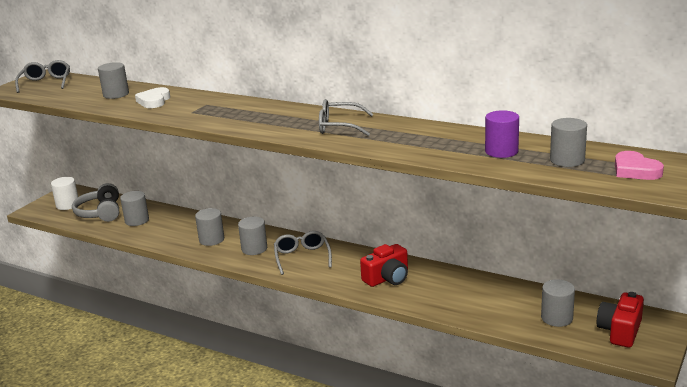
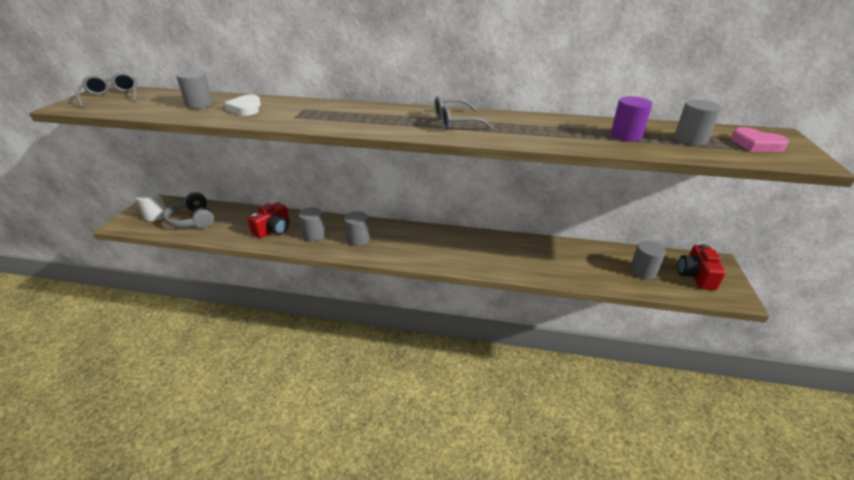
camera: 20 degrees left, 10 degrees up
(137, 220) = (233, 224): grey cylinder -> none
(302, 257) = (405, 242): grey glasses -> none
(387, 278) = (489, 253): red camera -> red camera (273, 230)

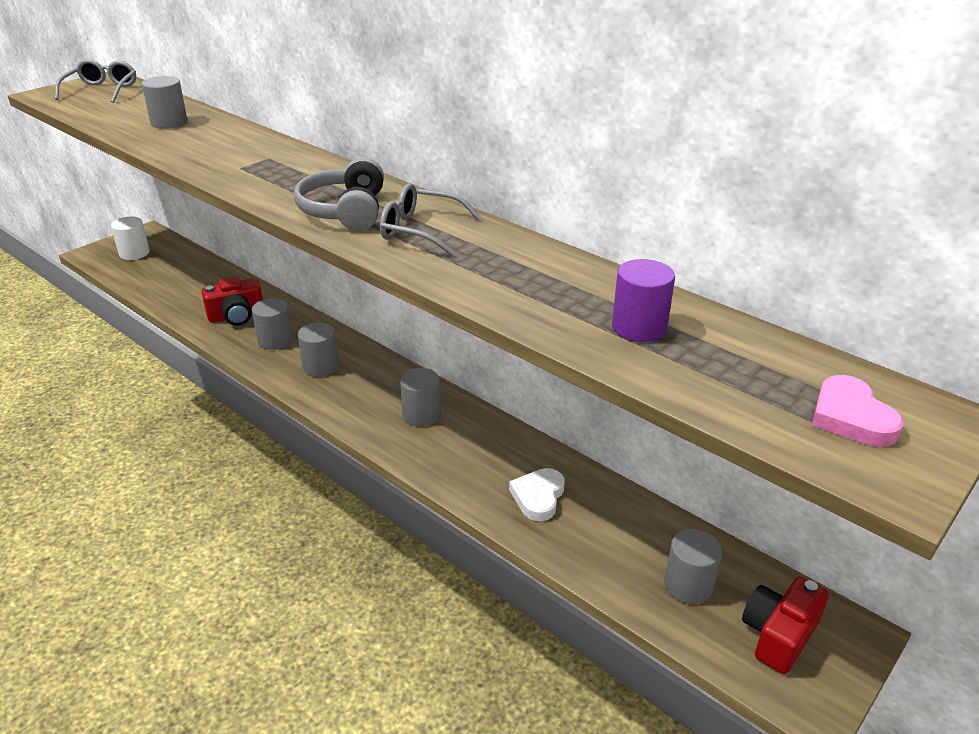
camera: 30 degrees right, 0 degrees up
(193, 220) = (165, 272): grey headphones -> grey headphones (345, 211)
(246, 108) = (207, 141): white heart -> white heart (538, 497)
(690, 139) = (739, 369): grey cylinder -> grey cylinder (421, 414)

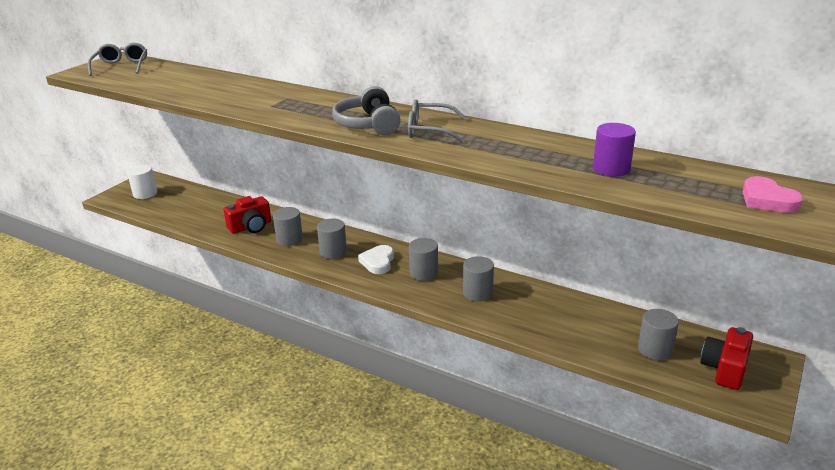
camera: 10 degrees left, 5 degrees down
(169, 122) = (192, 82): grey cylinder -> grey cylinder (477, 293)
(538, 497) = (531, 312): white heart -> white heart (378, 262)

